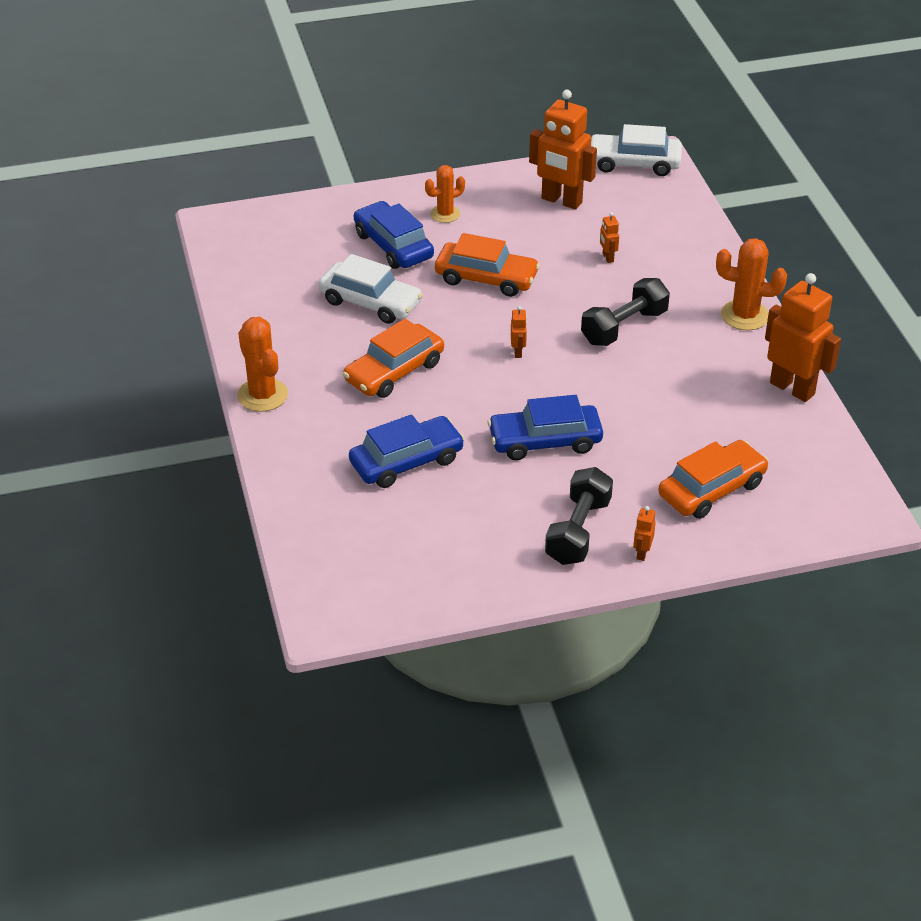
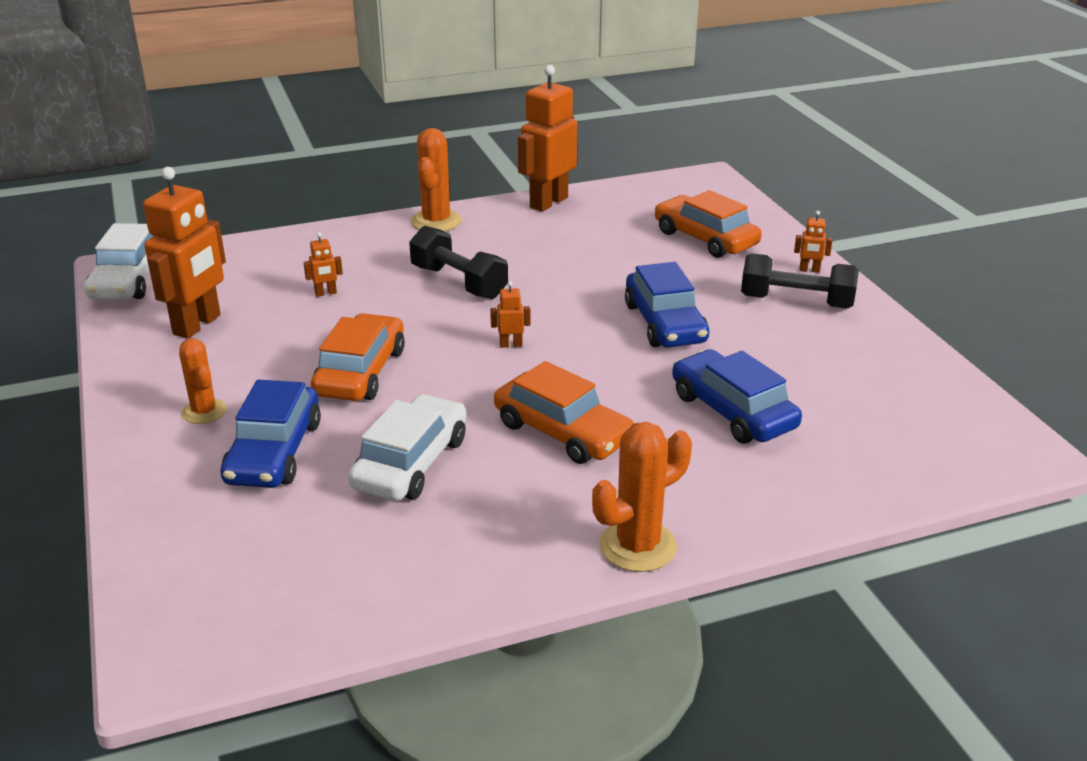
camera: 95 degrees left, 10 degrees down
(393, 245) = (274, 452): blue car -> blue car turned 45 degrees counterclockwise

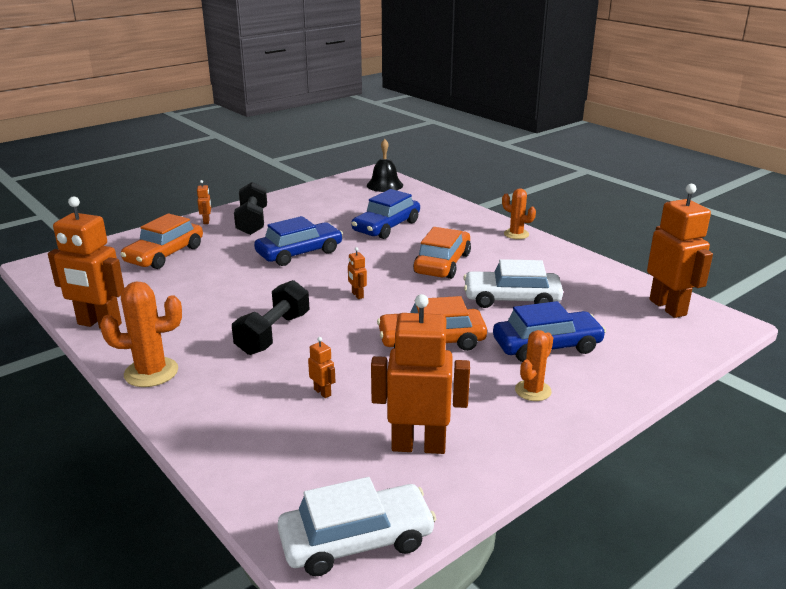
camera: 110 degrees left, 5 degrees down
(261, 617) = (668, 307): none -> orange robot
(637, 546) = (516, 234): orange cactus -> orange cactus, size x0.66
(949, 451) = (384, 185): none -> black bell

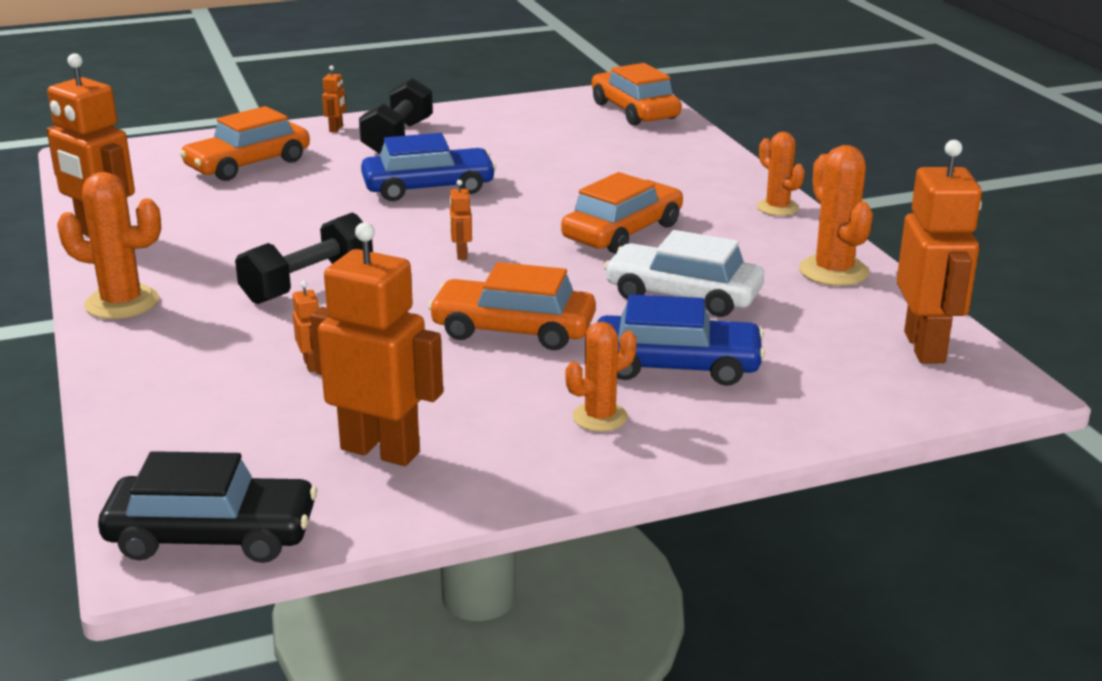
camera: 20 degrees right, 0 degrees up
(356, 540) = (212, 535): white car -> black car
(384, 185) = (634, 111): black bell -> orange car
(386, 226) = (584, 169): blue car -> none
(580, 269) = (833, 271): none -> orange cactus

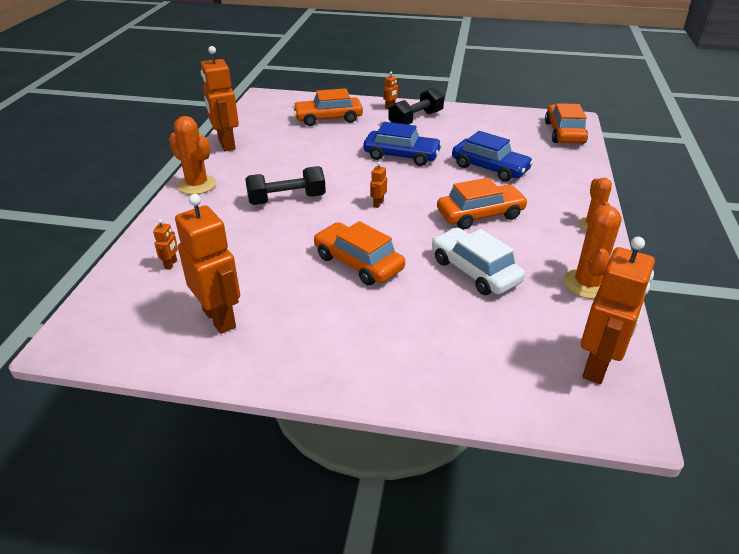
camera: 30 degrees right, 10 degrees up
(212, 535) = (99, 340): black car -> none
(312, 365) = (241, 251): orange robot -> orange robot (171, 264)
(600, 417) = (347, 341): orange cactus -> none
(676, 365) = (424, 320): blue car -> blue car (490, 168)

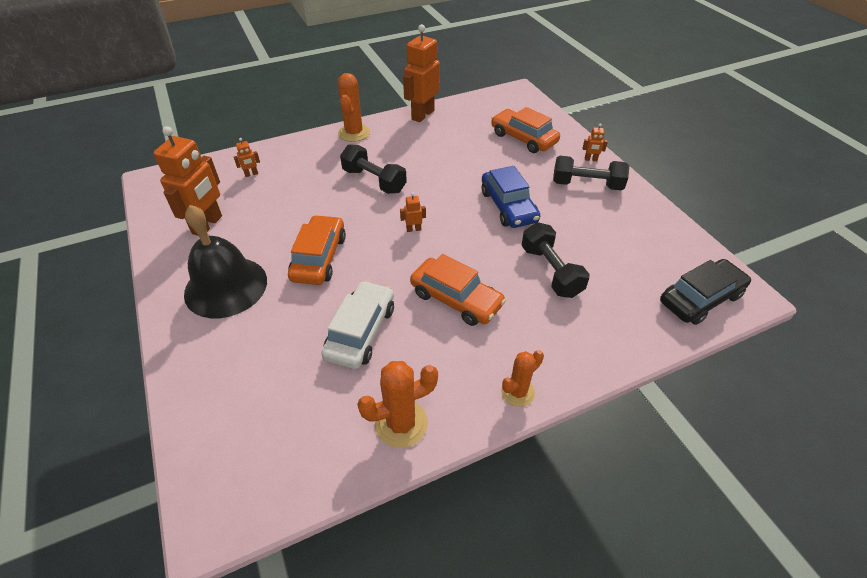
camera: 55 degrees right, 10 degrees up
(336, 332) = (226, 286): none -> black bell
(490, 168) = (550, 271): blue car -> black dumbbell
(564, 133) = (700, 298): orange car -> black car
(598, 366) = (274, 475): orange robot -> none

